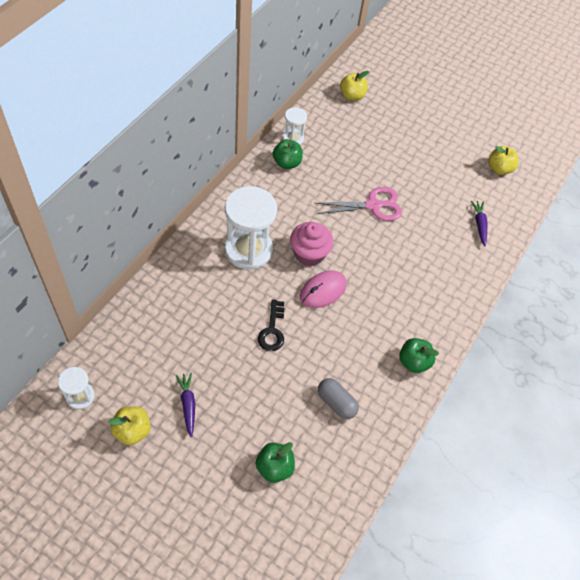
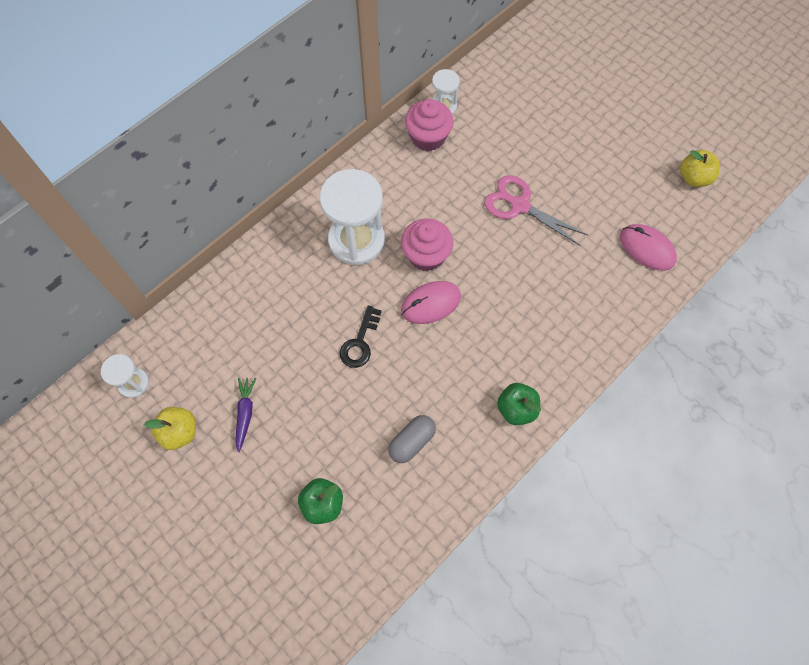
camera: 20 degrees right, 10 degrees up
(287, 163) = (428, 137): green apple -> pink cupcake
(336, 402) = (412, 442): grey capsule -> grey capsule turned 75 degrees clockwise
(352, 96) = (530, 59): yellow apple -> none
(373, 205) = (519, 205): pink scissors -> pink scissors turned 150 degrees counterclockwise
(479, 225) = (647, 248): purple carrot -> pink mouse

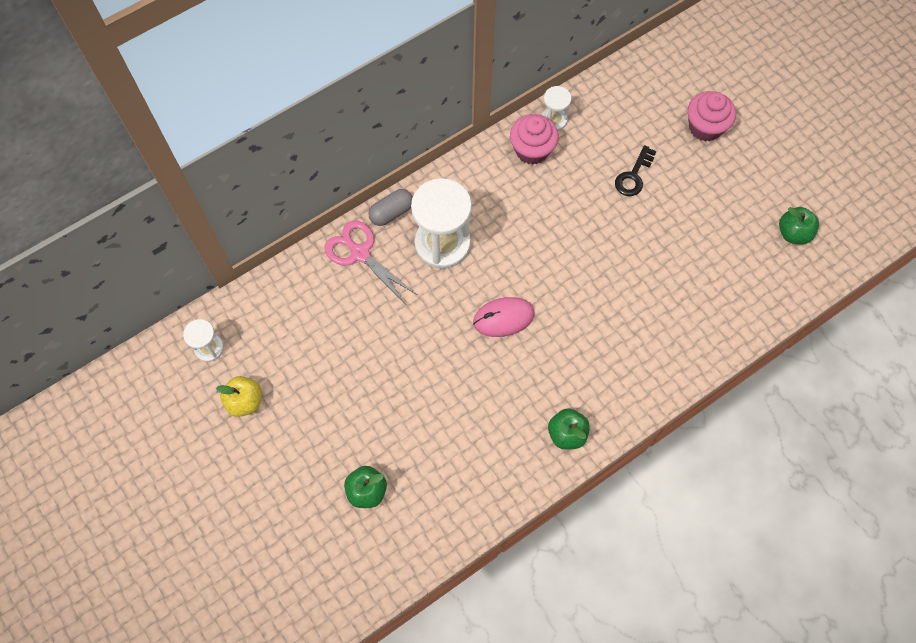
camera: 10 degrees right, 0 degrees up
(245, 413) = (308, 394): purple carrot -> none
(360, 342) = (428, 344): black key -> black key (633, 176)
(412, 442) = (460, 448): grey capsule -> grey capsule (391, 213)
(426, 255) = (507, 269): pink cupcake -> pink cupcake (705, 127)
(519, 205) = (610, 234): pink scissors -> pink scissors (360, 253)
(647, 248) = (729, 298): pink mouse -> none
(693, 178) = (793, 233): yellow apple -> green apple

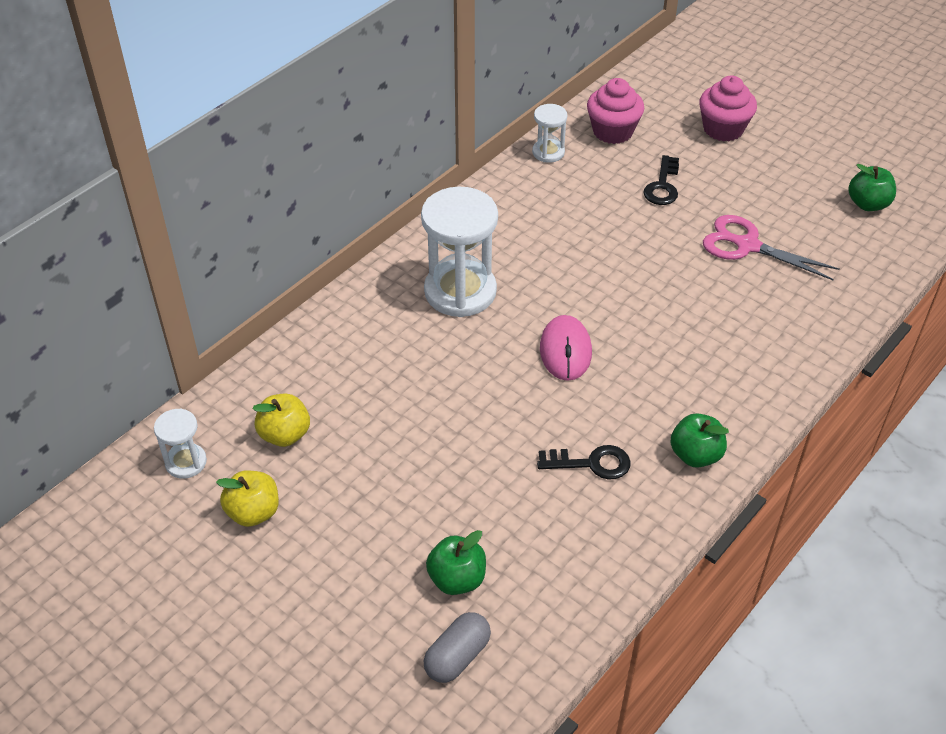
camera: 15 degrees left, 20 degrees down
(281, 342) = (285, 434): none -> yellow apple
(360, 253) = (358, 321): pink scissors -> pink scissors (747, 245)
(391, 213) = (385, 273): grey capsule -> grey capsule (457, 656)
(489, 421) = (591, 463): none -> black key
(503, 318) = (565, 351): pink mouse -> pink mouse turned 60 degrees counterclockwise
(532, 150) = (534, 183): pink cupcake -> pink cupcake (612, 131)

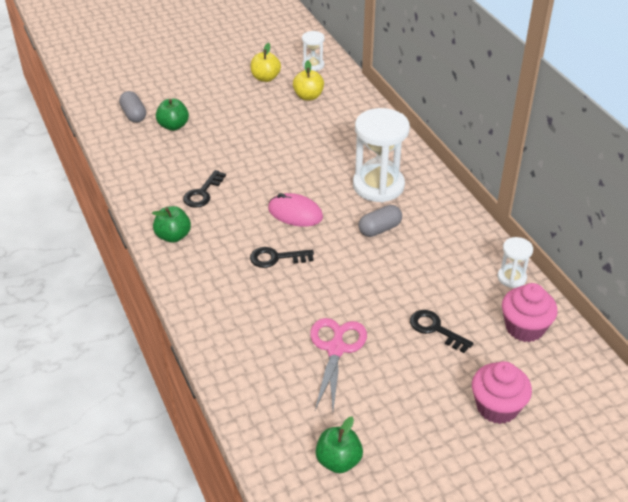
camera: 115 degrees right, 5 degrees down
(542, 267) = (379, 229): none -> grey capsule
(656, 338) = (276, 258): none -> black key
(747, 245) = (336, 348): pink scissors -> pink scissors turned 45 degrees counterclockwise

